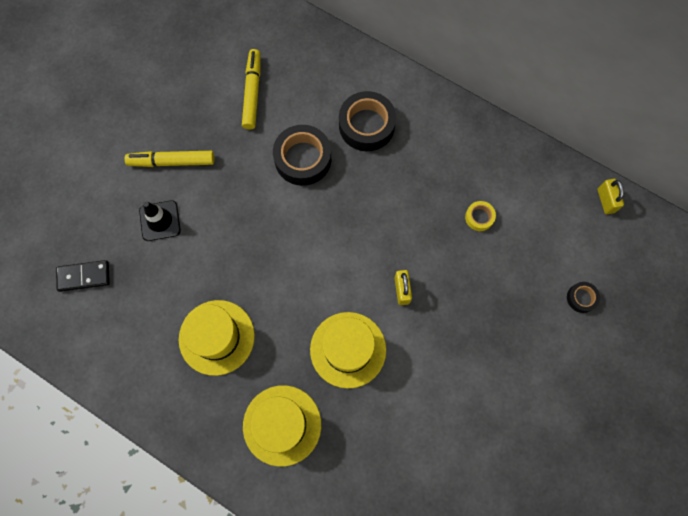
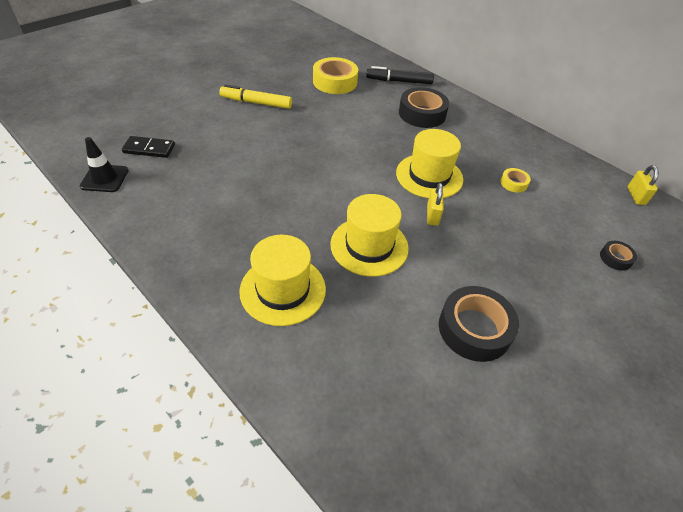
camera: 10 degrees right, 25 degrees down
(160, 221) = (230, 131): black traffic cone -> black traffic cone (104, 178)
(216, 337) = (245, 210): yellow hat -> yellow hat (429, 176)
(252, 92) = (335, 82): yellow marker -> yellow tape
(303, 159) = (363, 121): black tape -> black tape (474, 329)
(329, 68) = (399, 81): none -> black marker

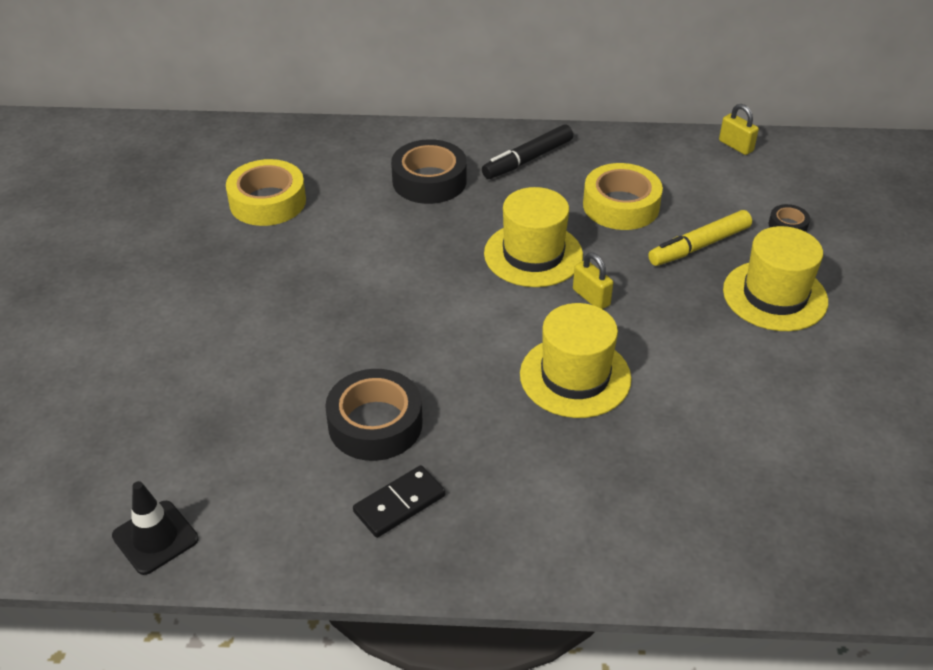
camera: 40 degrees left, 5 degrees down
(149, 149) = (154, 457): black domino -> black domino (399, 504)
(256, 103) = (205, 297): yellow marker -> yellow marker (699, 246)
(283, 290) = (555, 488): yellow hat -> yellow hat (775, 296)
(399, 81) = (346, 152): black marker -> black marker (527, 159)
(474, 329) = (760, 383): black tape -> black tape (375, 424)
(513, 183) = (621, 206): yellow tape -> yellow tape, size x2.04

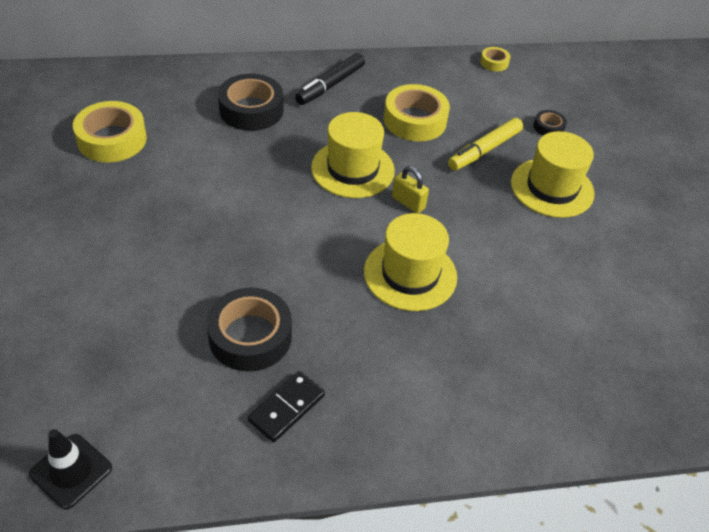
camera: 15 degrees left, 5 degrees up
(736, 146) = (494, 63): yellow padlock -> yellow tape

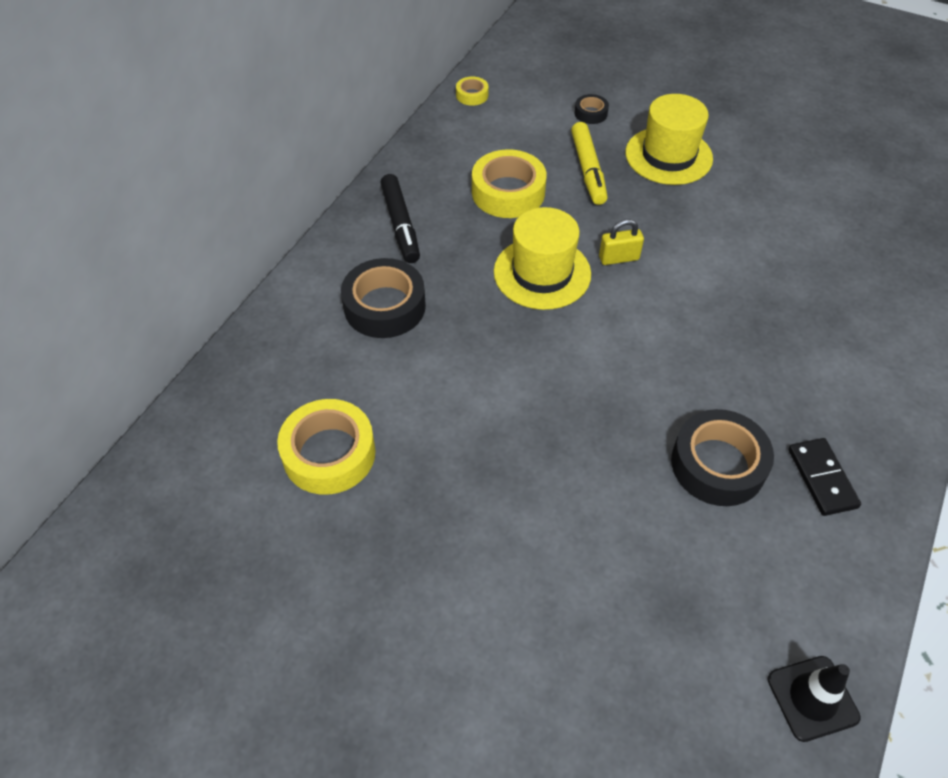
camera: 50 degrees left, 5 degrees up
(410, 274) = (711, 306): yellow hat -> none

